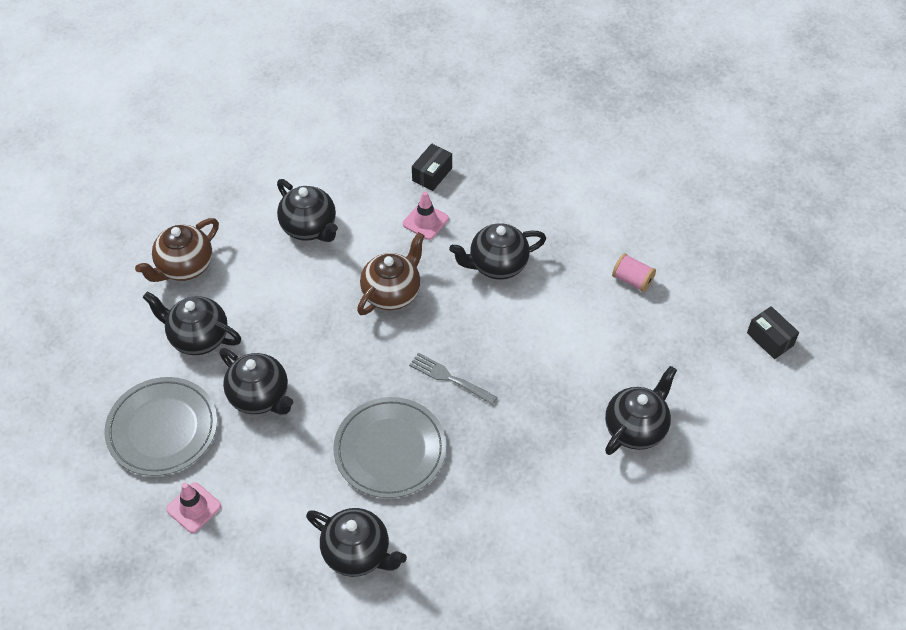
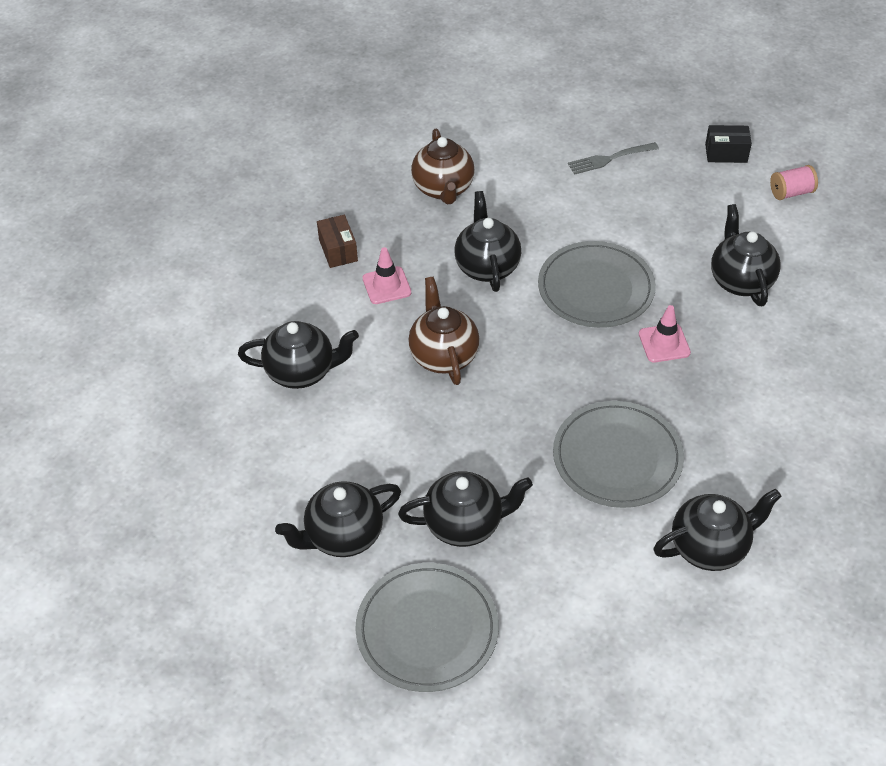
camera: 50 degrees left, 5 degrees down
(184, 267) = (242, 498): brown teapot -> brown teapot (443, 189)
(193, 507) = (548, 654): pink traffic cone -> pink traffic cone (664, 343)
(432, 174) = (338, 250): black box -> brown box
(450, 378) = (578, 369): grey fork -> grey fork (610, 158)
(497, 265) = (487, 267): black teapot -> black teapot turned 150 degrees clockwise
(538, 341) = (596, 288): none -> grey plate
(632, 280) = (590, 194): pink spool -> pink spool (791, 192)

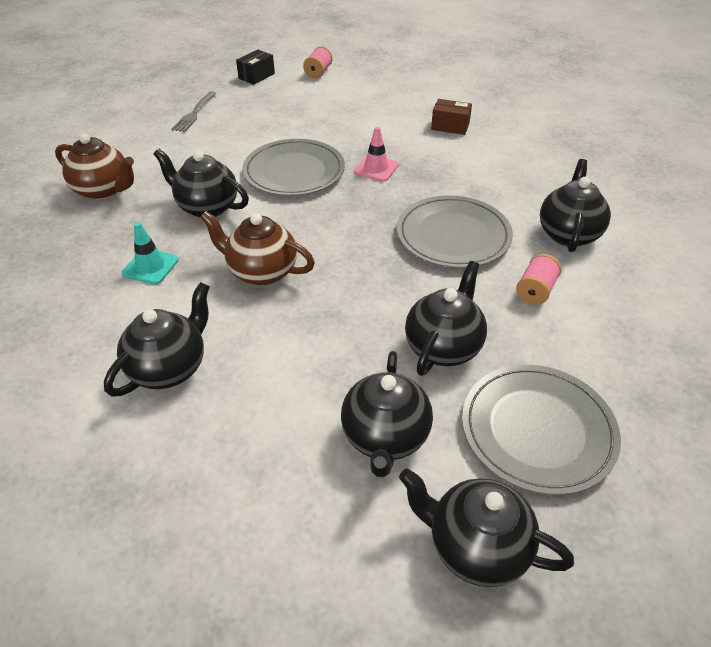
camera: 55 degrees left, 5 degrees down
(338, 250) = (73, 275): brown box -> brown box (450, 126)
(386, 285) = (150, 266): pink traffic cone -> turquoise traffic cone
(596, 557) = (535, 290): none -> pink spool
(740, 281) = (361, 118): black teapot -> black teapot (476, 547)

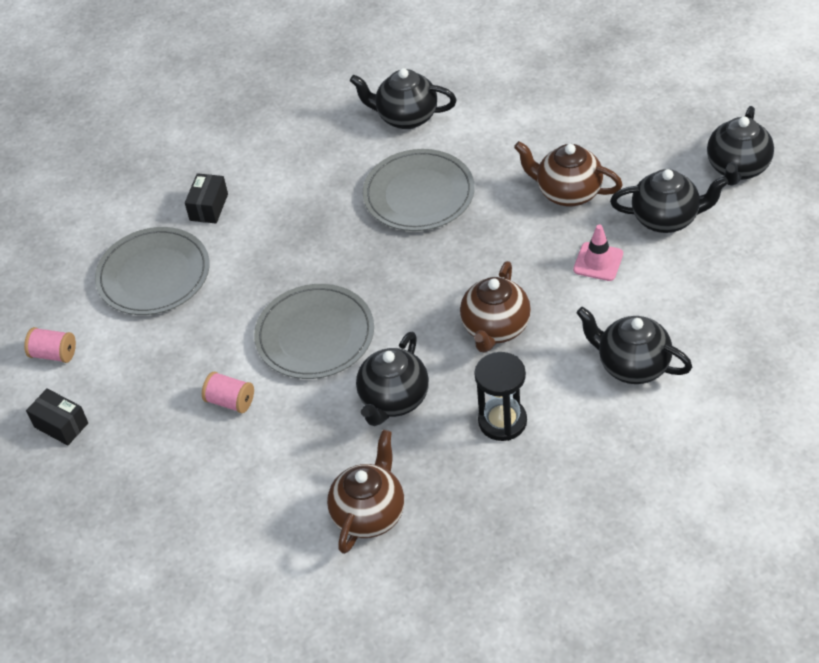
camera: 90 degrees left, 5 degrees up
(150, 266) = (502, 421): turquoise traffic cone -> black hourglass
(194, 113) = (173, 472): grey fork -> none
(376, 168) = (304, 263): pink traffic cone -> pink traffic cone (598, 262)
(443, 347) = (567, 193): black teapot -> brown teapot
(450, 126) = (209, 207): brown box -> black box
(535, 290) = (488, 139): pink spool -> pink spool (230, 401)
(537, 430) = (638, 140): grey plate -> grey plate (154, 275)

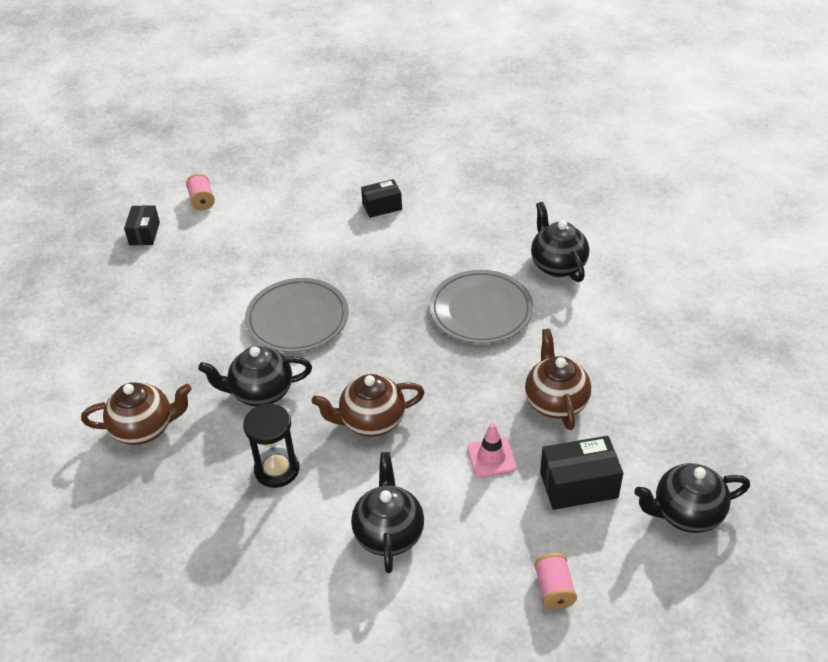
camera: 55 degrees right, 5 degrees down
(154, 275) = (300, 211): grey plate -> none
(230, 401) = (209, 304): pink spool -> pink spool (554, 589)
(666, 219) = (578, 485): black teapot -> black box

